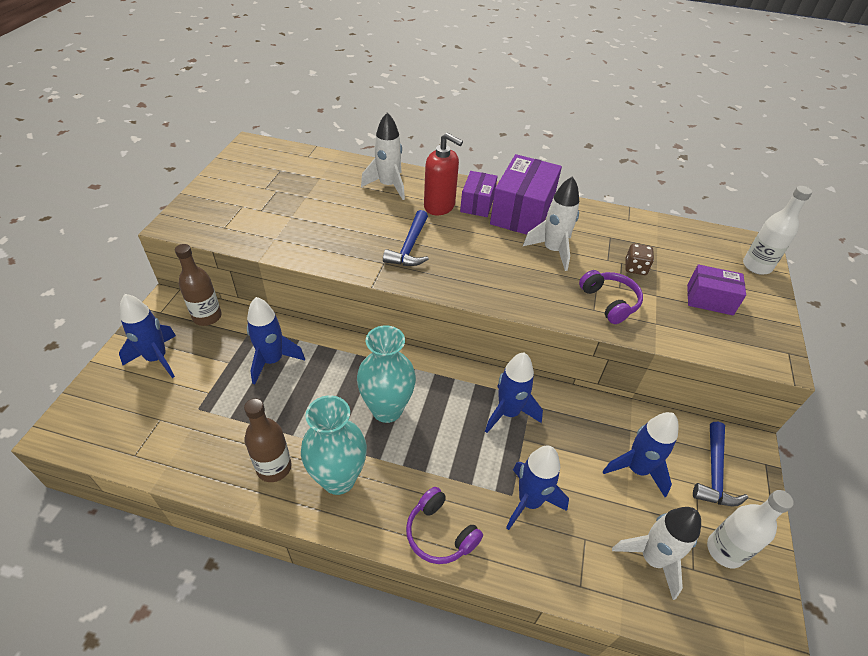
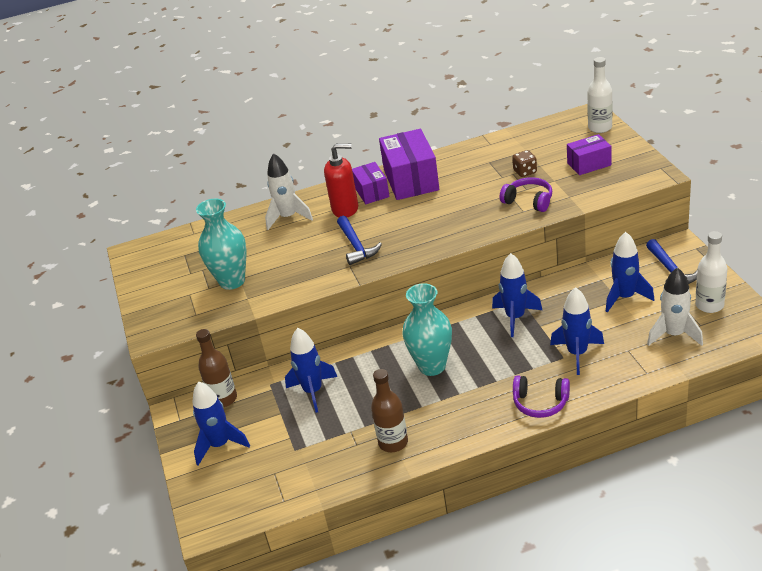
camera: 25 degrees left, 10 degrees down
(338, 479) = (444, 420): turquoise vase -> turquoise vase (232, 281)
(552, 250) = (459, 192): white rocket -> none

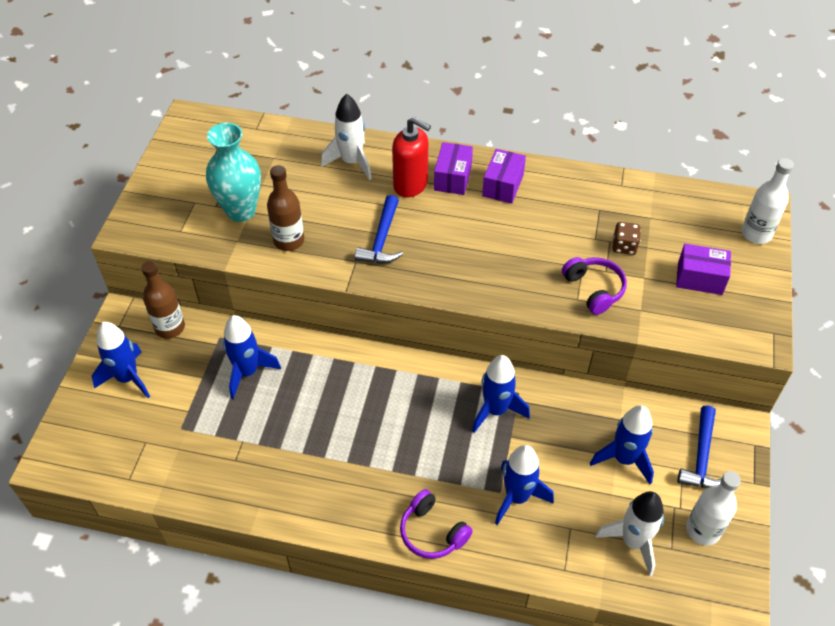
camera: 25 degrees right, 15 degrees up
(393, 442) = (266, 481): brown bottle -> brown bottle (289, 241)
(411, 180) = (503, 185): purple box -> purple box, size x0.58
(432, 366) = (371, 416): turquoise vase -> none

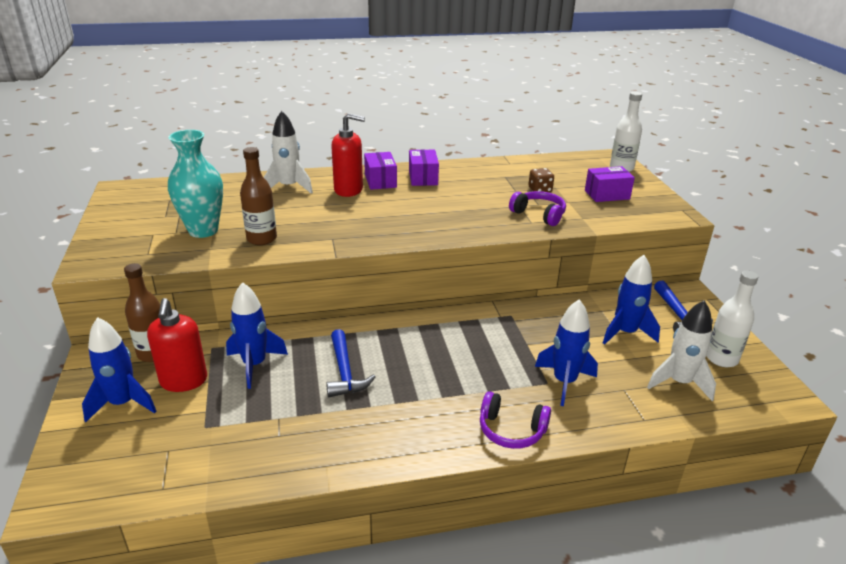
camera: 25 degrees left, 20 degrees down
(182, 370) = (184, 381): none -> red soap dispenser
(381, 239) = (346, 222): blue hammer -> blue hammer (344, 372)
(495, 410) = (501, 331): blue rocket -> none

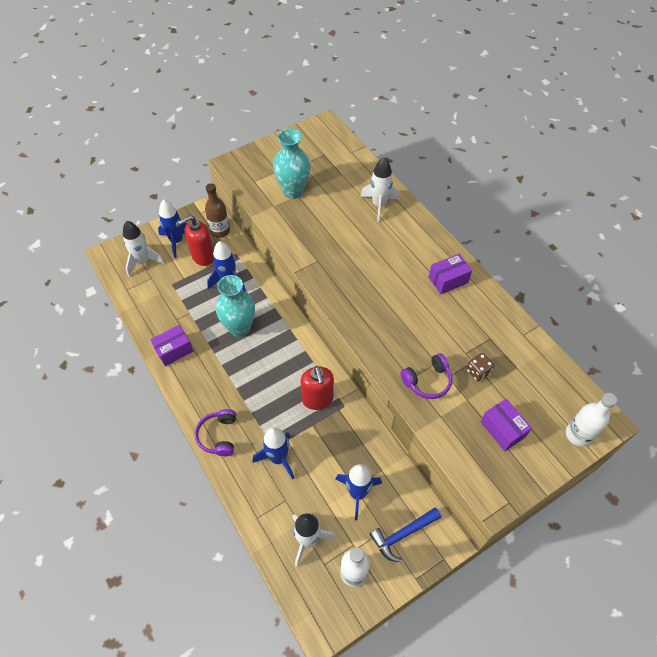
camera: 70 degrees right, 25 degrees up
(123, 454) = (143, 261): none -> white rocket
(261, 239) = (297, 224): brown bottle -> none
(344, 372) = (239, 328): blue hammer -> turquoise vase
(349, 190) = (396, 241): red soap dispenser -> red soap dispenser (317, 399)
(380, 181) = (424, 254): purple box -> purple box (174, 350)
(539, 214) = (427, 381): purple headphones -> purple headphones turned 45 degrees clockwise

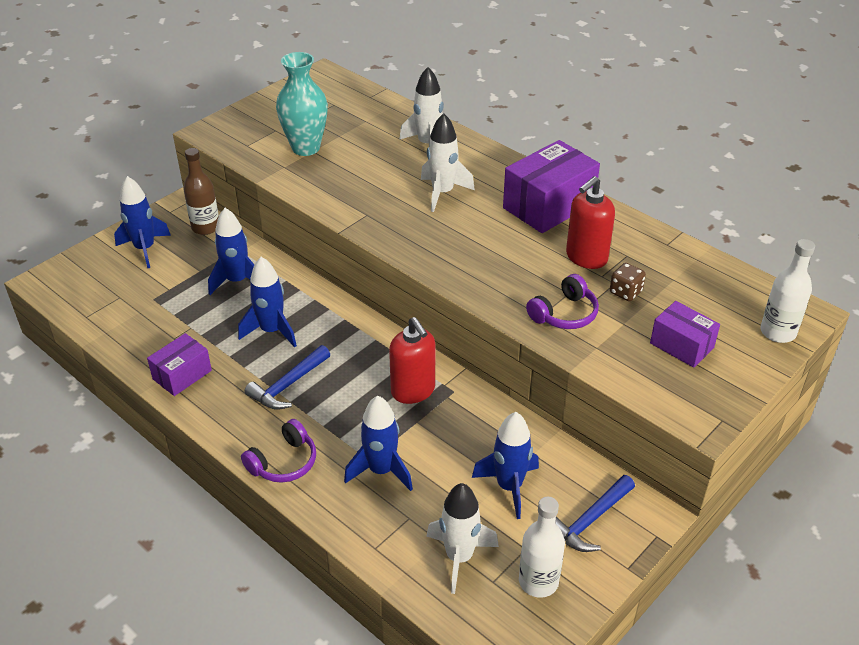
camera: 15 degrees left, 15 degrees down
(143, 261) = (101, 280): white rocket -> white rocket (442, 193)
(203, 256) = (189, 260): red soap dispenser -> red soap dispenser (586, 257)
(218, 436) = (284, 462): purple headphones -> purple headphones turned 120 degrees counterclockwise
(238, 375) = (288, 385): none -> blue hammer
(239, 328) = (272, 331): turquoise vase -> blue rocket
(448, 280) = (548, 206): purple box -> purple box, size x1.71

